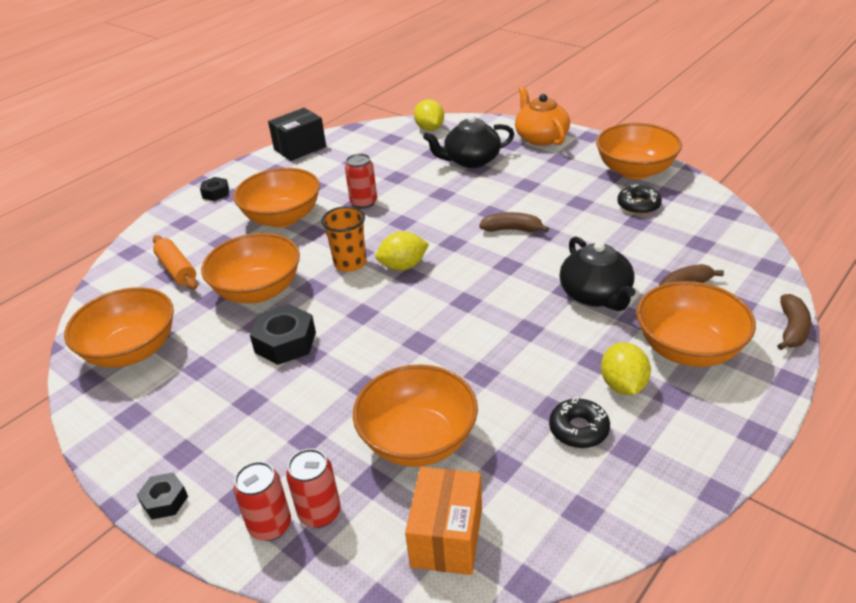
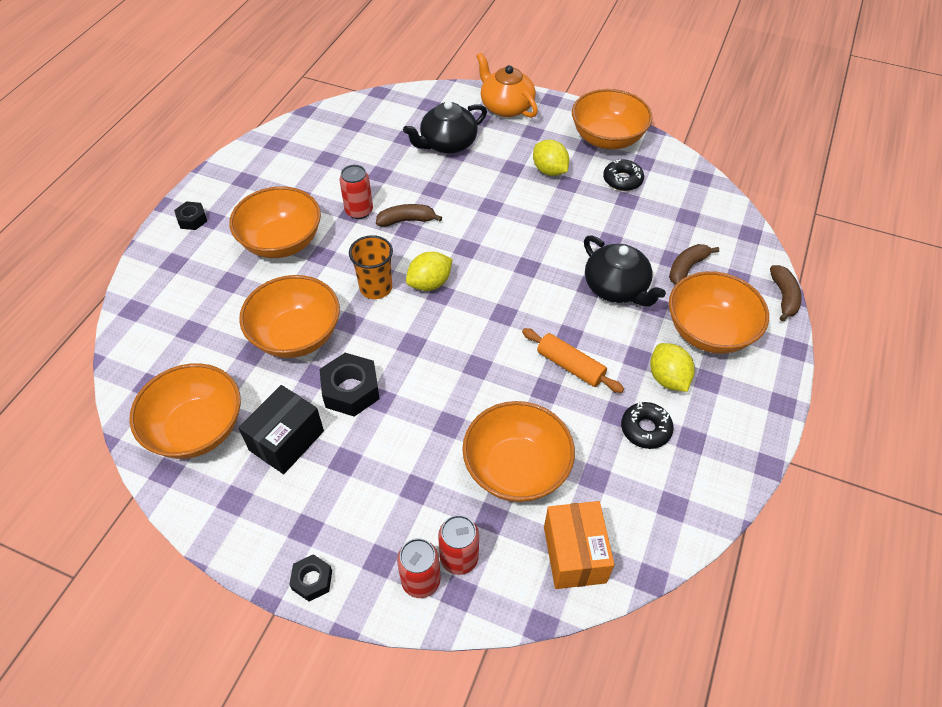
camera: 20 degrees left, 15 degrees up
(177, 269) = (197, 324): orange rolling pin -> orange rolling pin (570, 366)
(300, 148) = (260, 147): black box -> black box (286, 440)
(430, 129) = (390, 106): yellow lemon -> yellow lemon (549, 171)
(512, 229) = (517, 224): brown banana -> brown banana (407, 220)

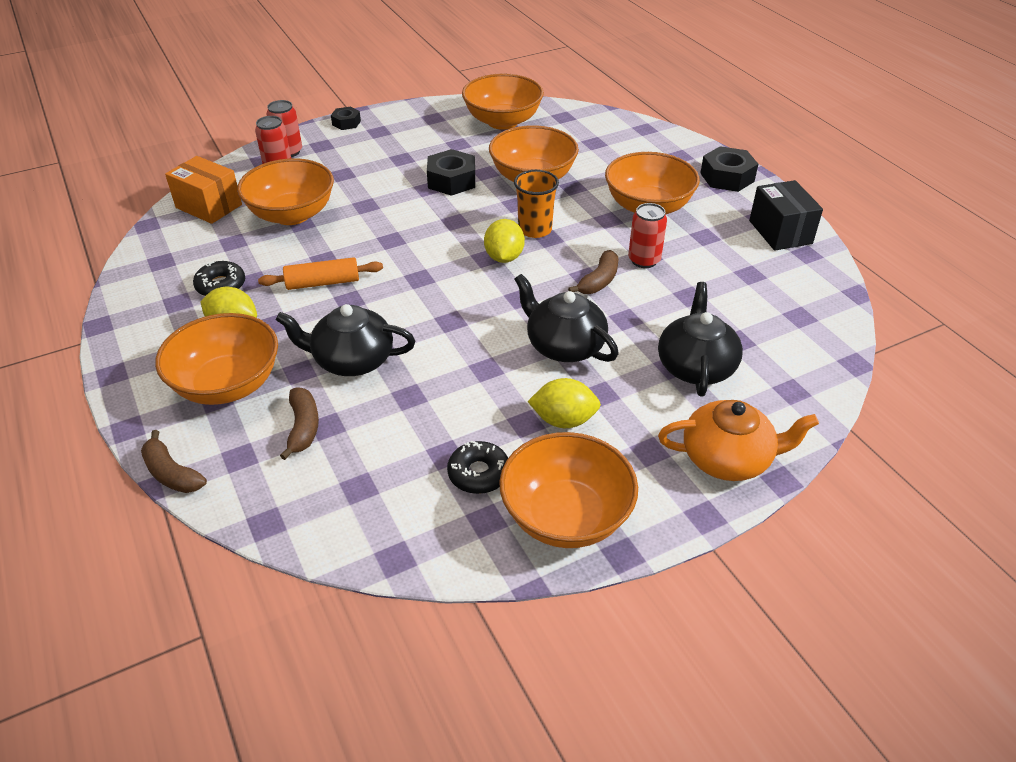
camera: 130 degrees right, 10 degrees down
(192, 219) = (727, 177): black nut -> black nut, size x1.70
(286, 440) = (448, 145): black box -> black box (780, 232)
(490, 202) = (564, 345): none -> black teapot

